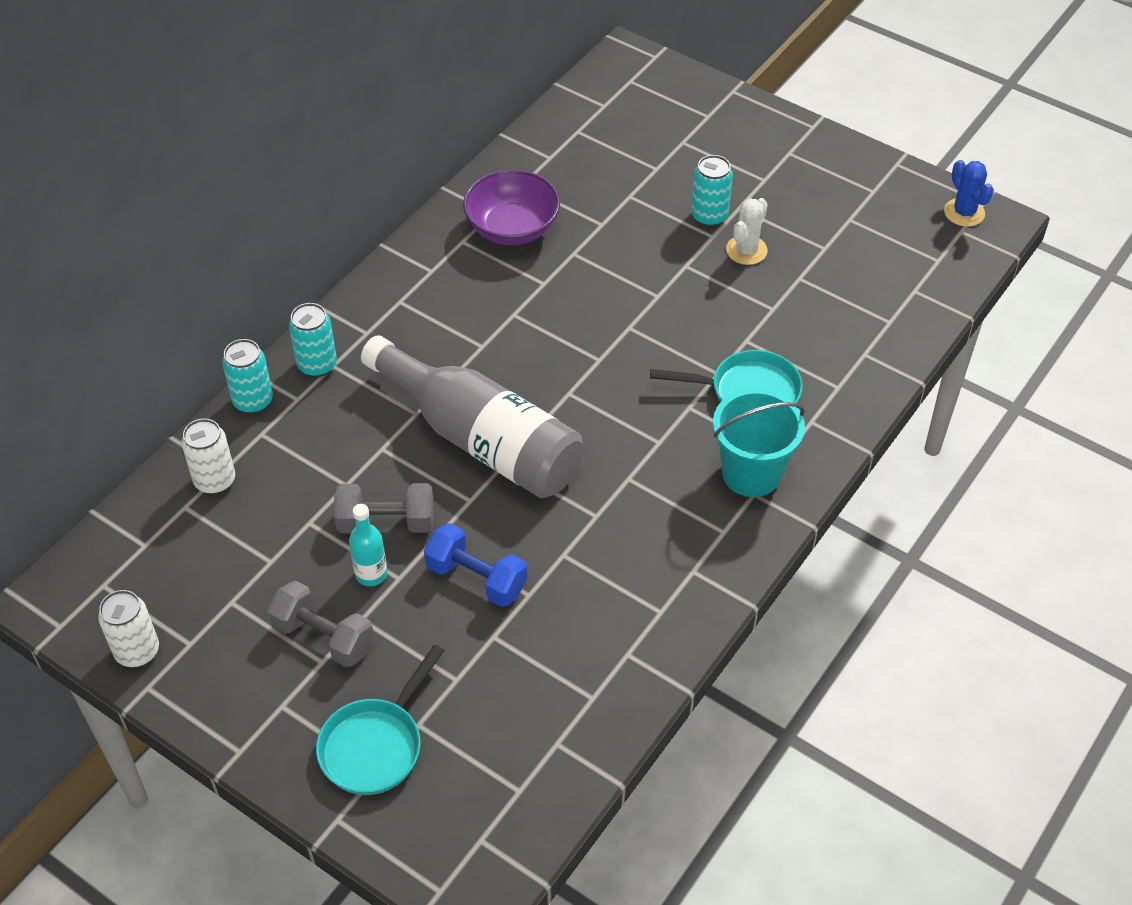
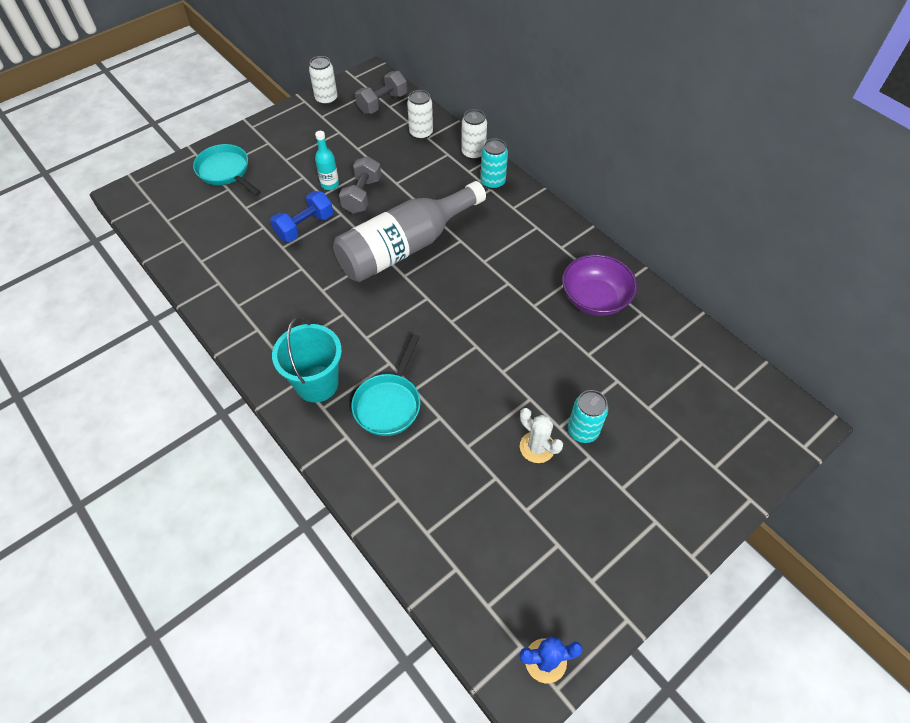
camera: 105 degrees right, 5 degrees up
(253, 401) = (473, 153): turquoise can -> white can
(323, 637) = (299, 162): grey dumbbell -> grey dumbbell (382, 103)

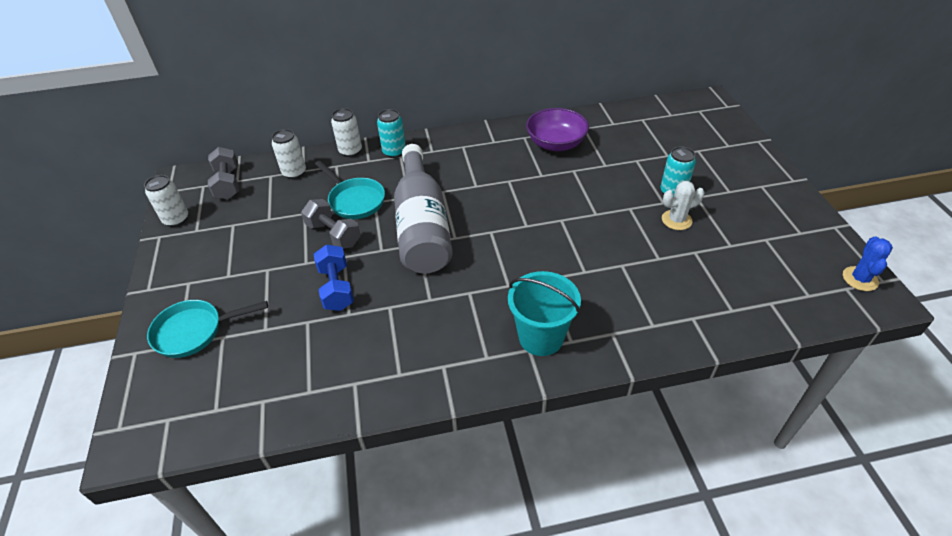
camera: 60 degrees left, 10 degrees down
(330, 184) = (297, 252): turquoise bottle -> none
(389, 403) = (591, 292): turquoise pan -> turquoise pan (354, 200)

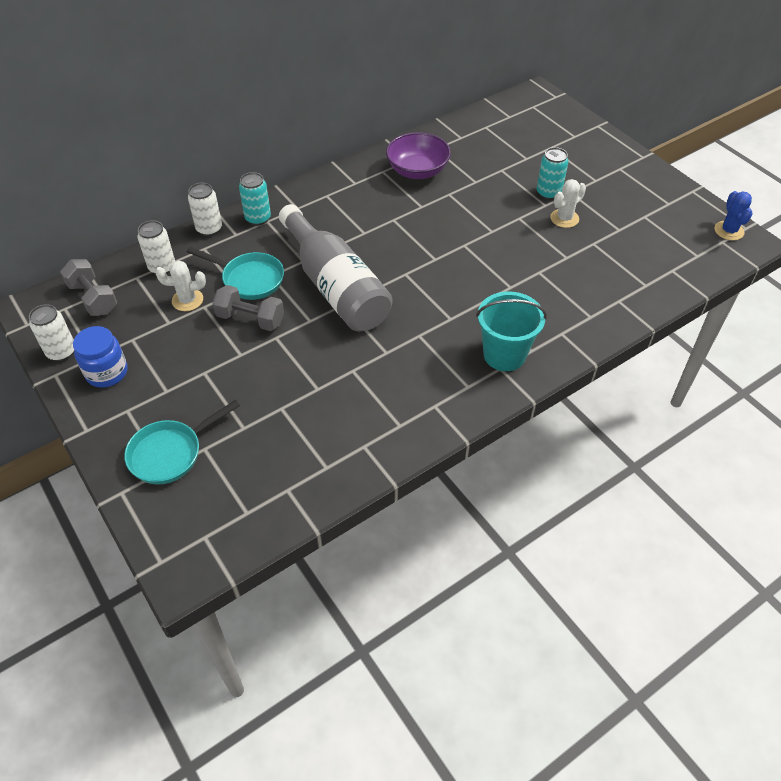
camera: 25 degrees left, 5 degrees up
(196, 246) = (107, 372): none -> blue jar
(295, 204) = (187, 300): none -> white cactus
(336, 288) = (289, 369): blue dumbbell -> none

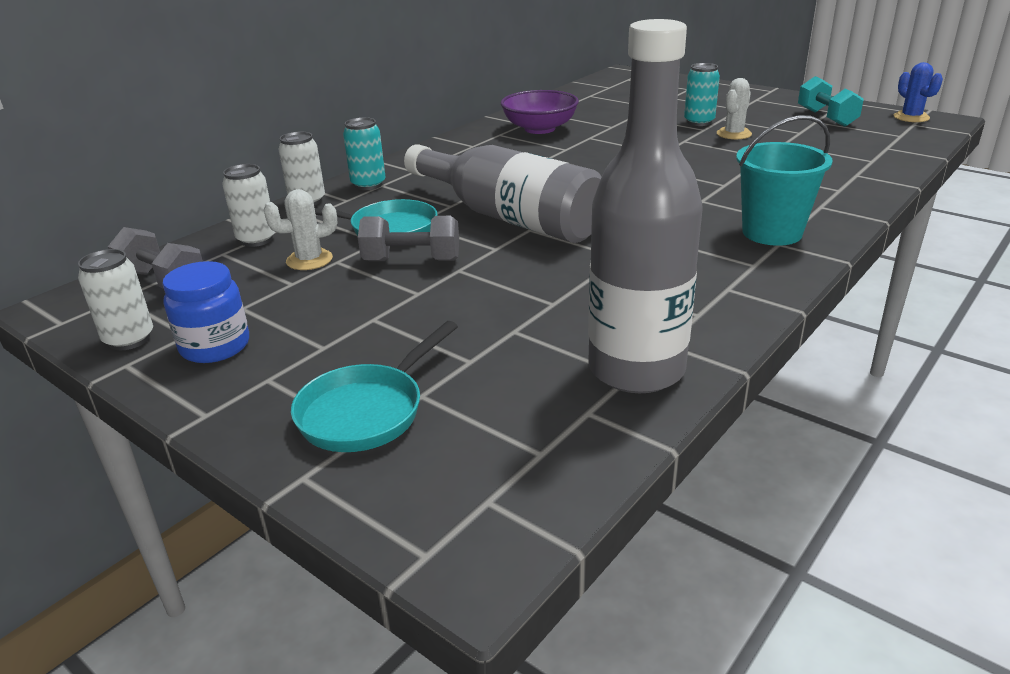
camera: 15 degrees left, 20 degrees down
(333, 464) = (636, 370): none -> grey bottle
(657, 213) = (826, 118): none -> turquoise dumbbell

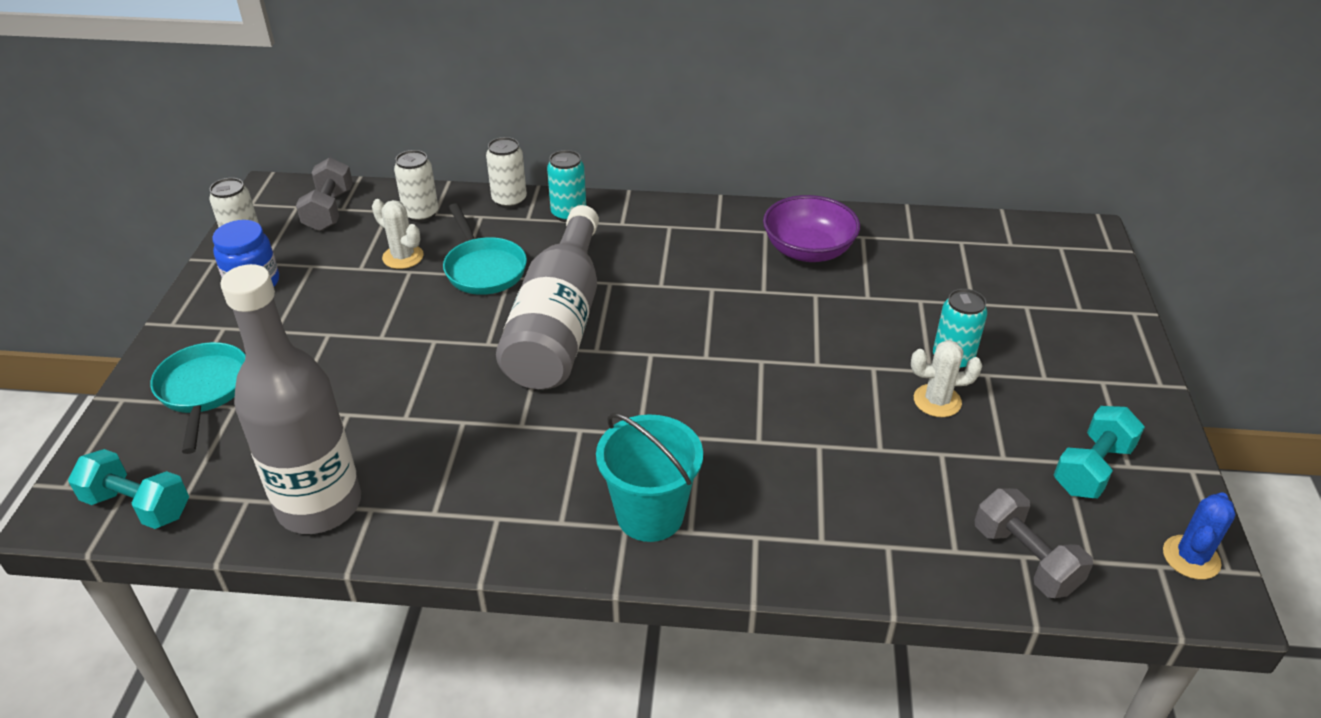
camera: 55 degrees right, 10 degrees up
(367, 411) = (203, 391): turquoise pan -> turquoise pan turned 75 degrees clockwise
(412, 261) = (434, 308): grey dumbbell -> grey dumbbell (1025, 559)
(526, 493) = (138, 506): none -> turquoise dumbbell

